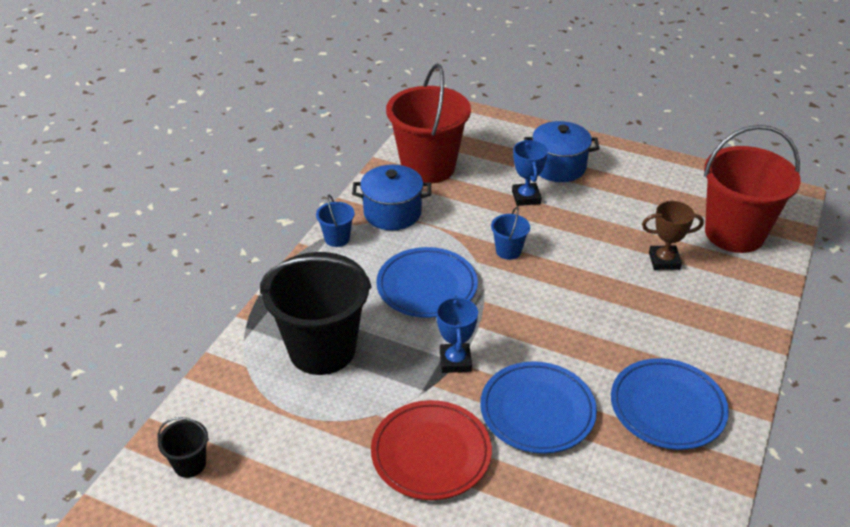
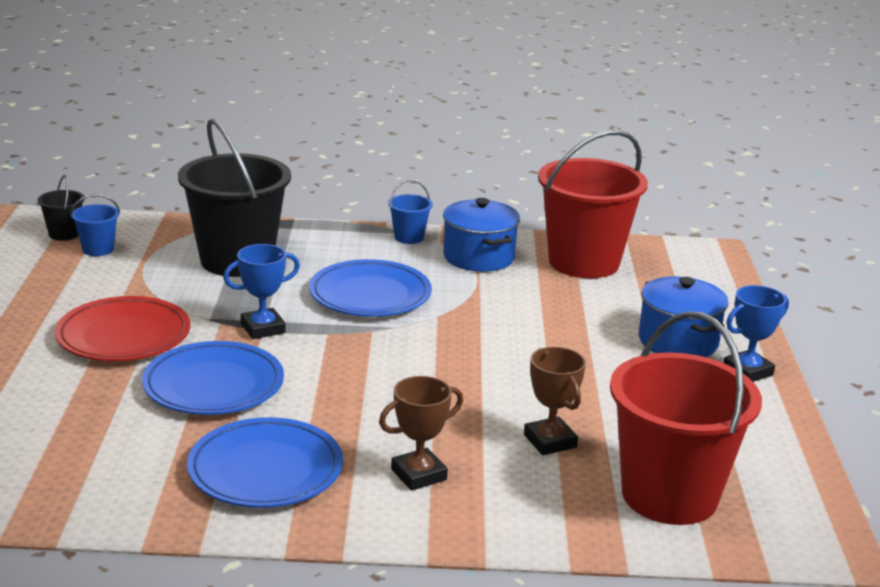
camera: 65 degrees right, 15 degrees down
(508, 251) = (472, 332): blue bucket -> blue bucket (98, 249)
(526, 197) = (588, 329): blue trophy -> blue trophy (747, 371)
(690, 331) = (419, 474): none -> brown trophy

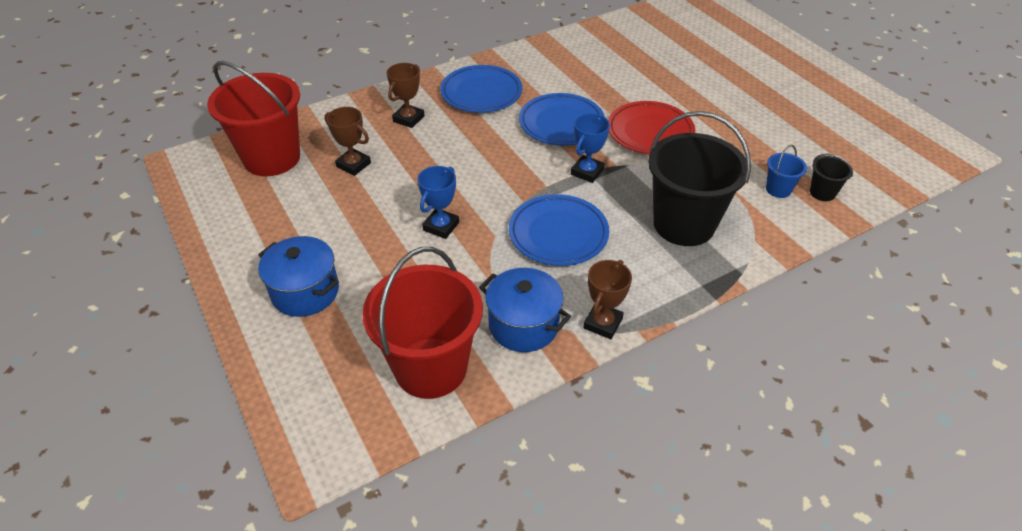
camera: 150 degrees right, 20 degrees up
(409, 237) = (603, 323): blue bucket -> brown trophy
(747, 371) = (242, 282): blue trophy -> blue trophy (441, 226)

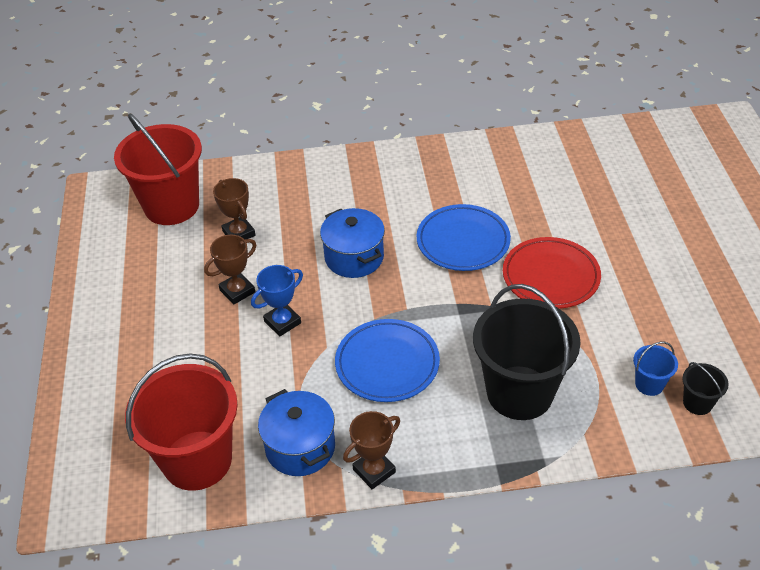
camera: 25 degrees right, 0 degrees up
(305, 292) = (132, 351): blue pot -> blue pot (354, 257)
(408, 119) = (315, 196): brown trophy -> brown trophy (237, 291)
(481, 93) = (402, 185): blue plate -> none
(587, 172) = (456, 304): blue trophy -> none

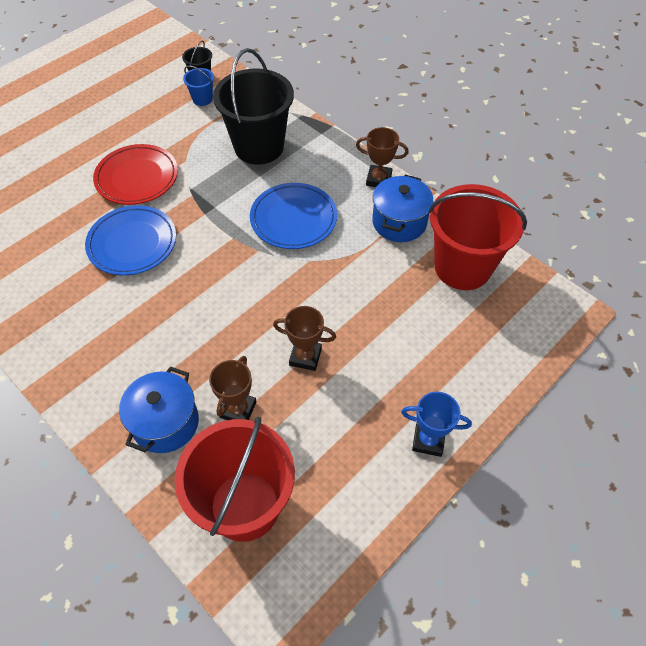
camera: 130 degrees left, 10 degrees up
(282, 322) = (310, 302): blue trophy -> blue trophy (428, 440)
(354, 257) = (203, 301): blue pot -> blue pot (165, 423)

